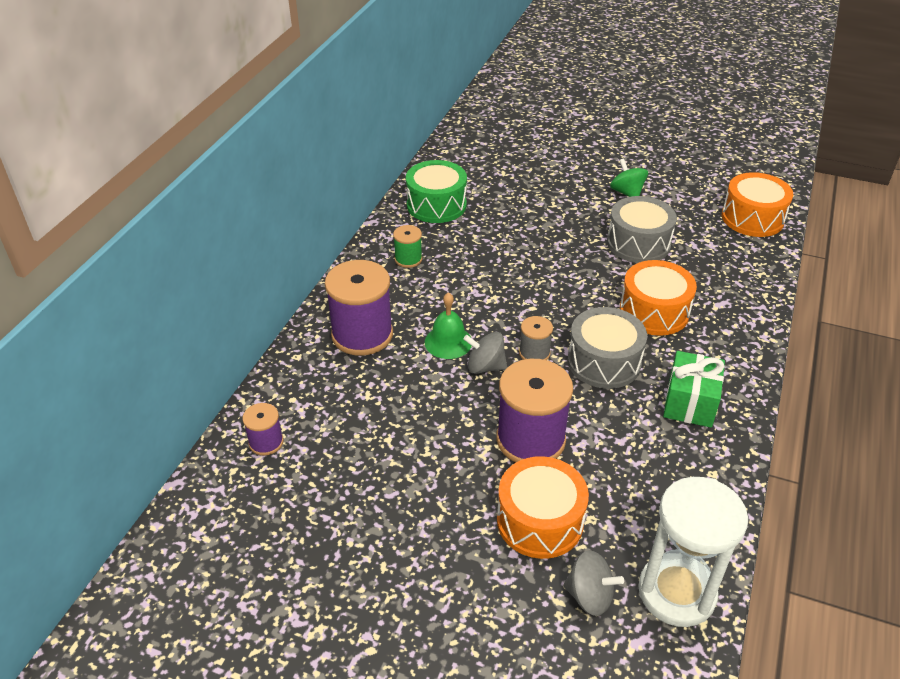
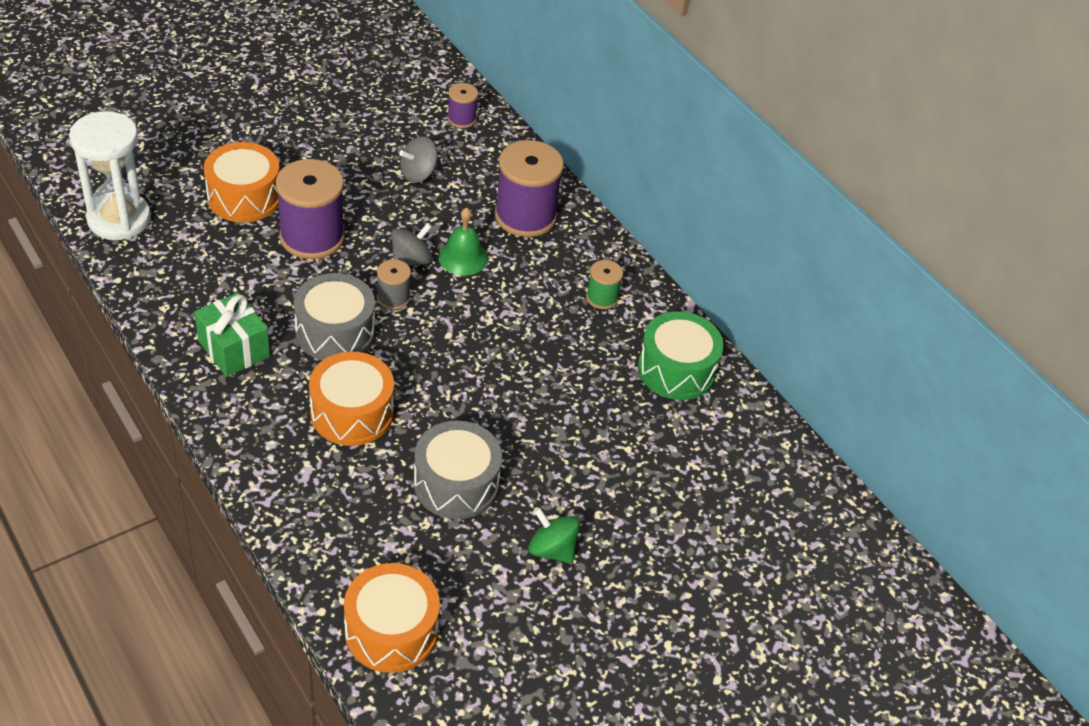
camera: 120 degrees right, 5 degrees up
(589, 596) = (169, 182): grey spinning top -> grey spinning top (418, 174)
(627, 193) = (552, 549): green spinning top -> green spinning top turned 150 degrees counterclockwise

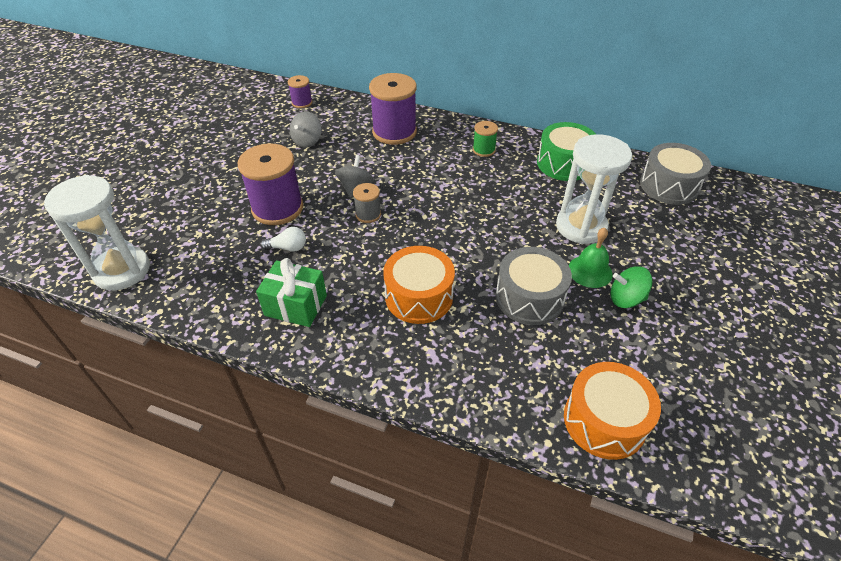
camera: 30 degrees left, 0 degrees up
(244, 197) = (205, 209): orange drum -> none
(281, 286) = (288, 248): none -> white light bulb
(335, 332) = (353, 254): grey drum -> grey drum (669, 186)
(463, 257) = (384, 170): green bell -> green bell (590, 271)
(601, 450) = (581, 226): none -> white hourglass

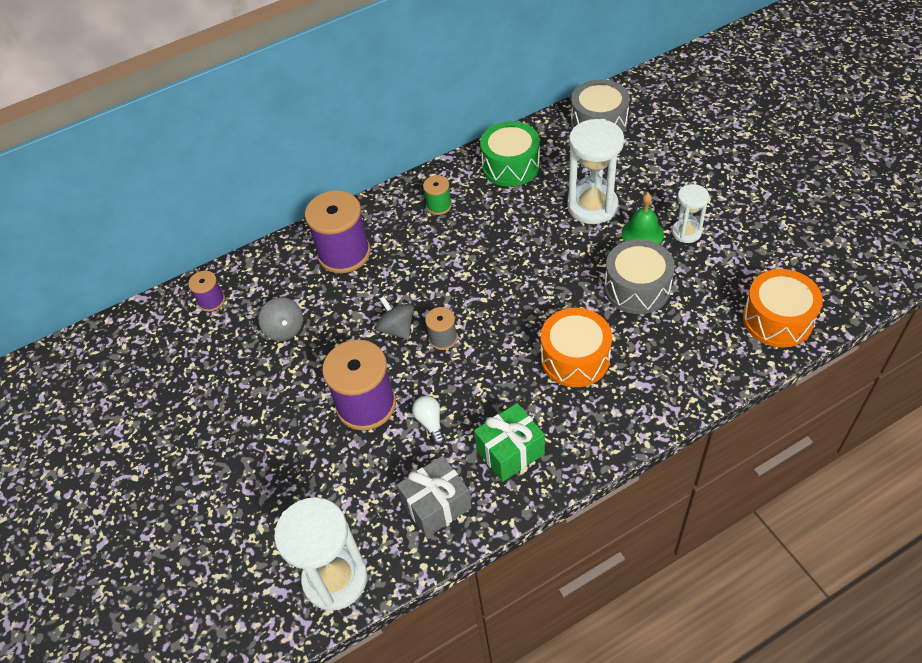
camera: 45 degrees left, 5 degrees up
(217, 289) = (436, 505): none -> grey gift
(288, 248) = (430, 423): white light bulb -> white light bulb turned 60 degrees counterclockwise
(626, 299) = (686, 232): green spinning top -> white hourglass

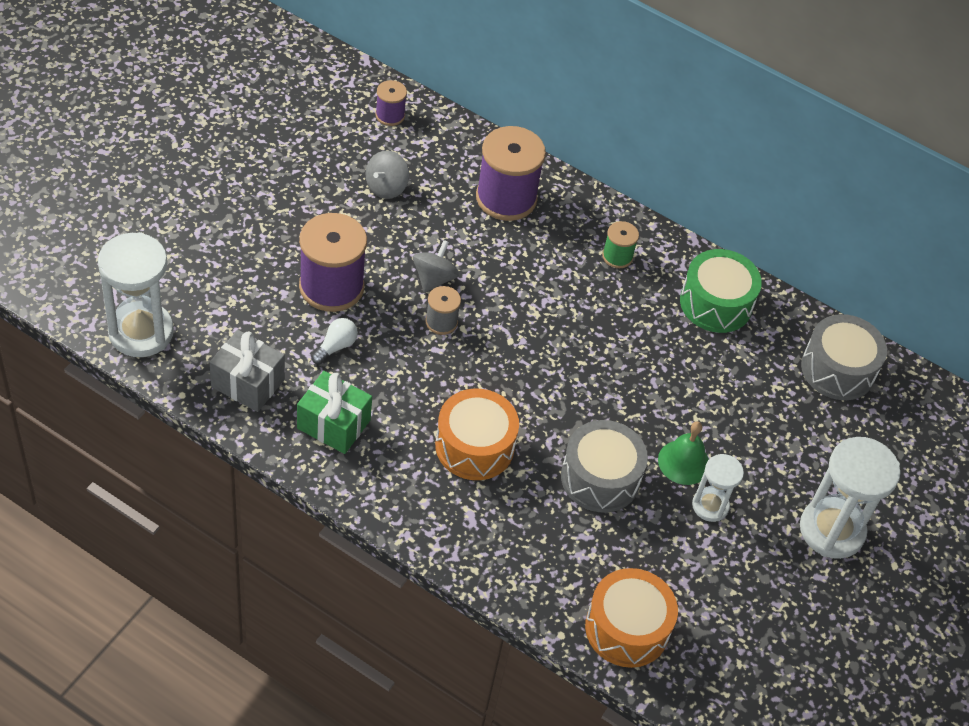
camera: 50 degrees right, 0 degrees up
(592, 206) = (698, 401): white hourglass -> white hourglass (831, 530)

